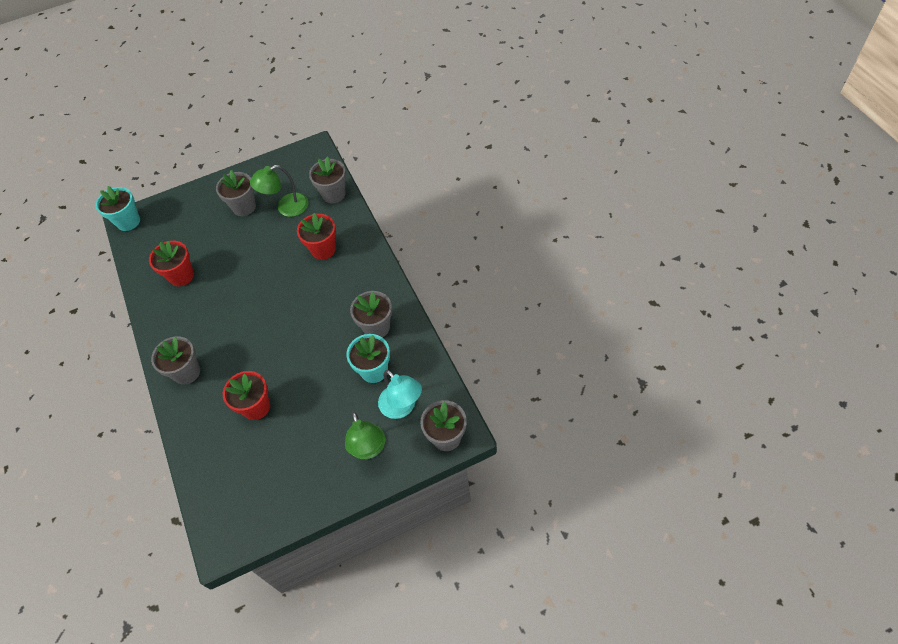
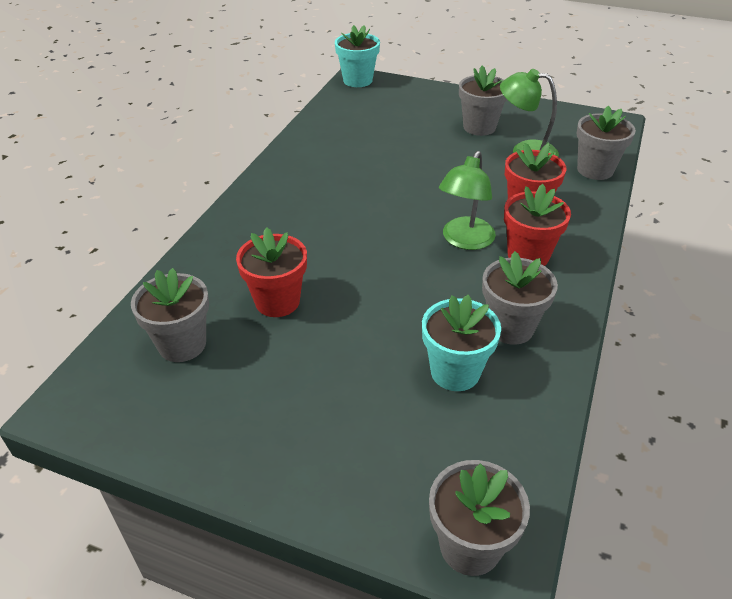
camera: 40 degrees right, 15 degrees down
(181, 276) = (351, 143): red flower pot -> red flower pot (528, 255)
(186, 372) = (255, 220): grey flower pot -> grey flower pot (182, 344)
(368, 449) = (345, 459): green lamp -> green lamp (464, 241)
(402, 407) = (446, 447): turquoise lamp -> none

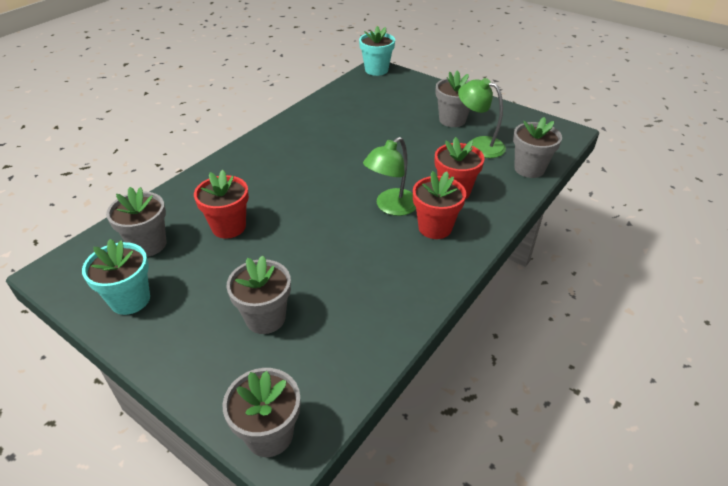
camera: 15 degrees right, 0 degrees up
(455, 372) = (329, 305): turquoise flower pot -> turquoise flower pot (130, 299)
(510, 327) = (389, 280): grey flower pot -> grey flower pot (265, 318)

